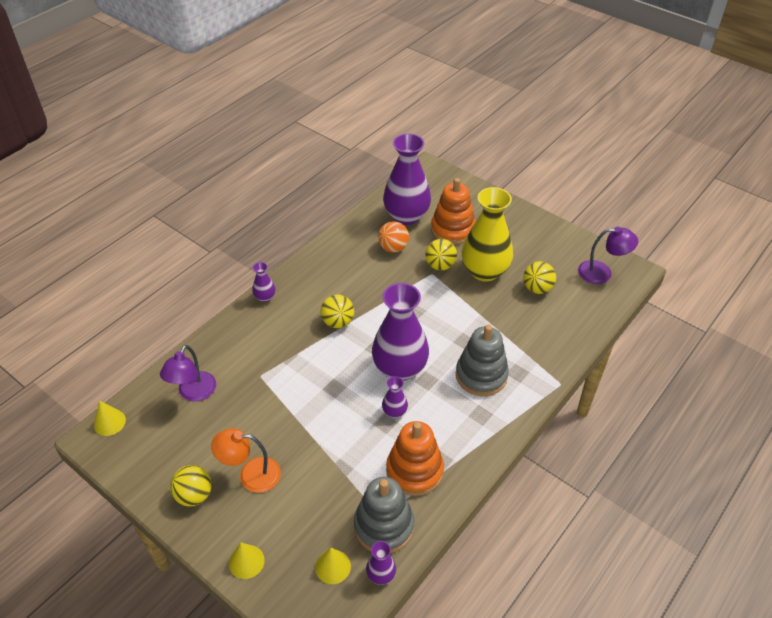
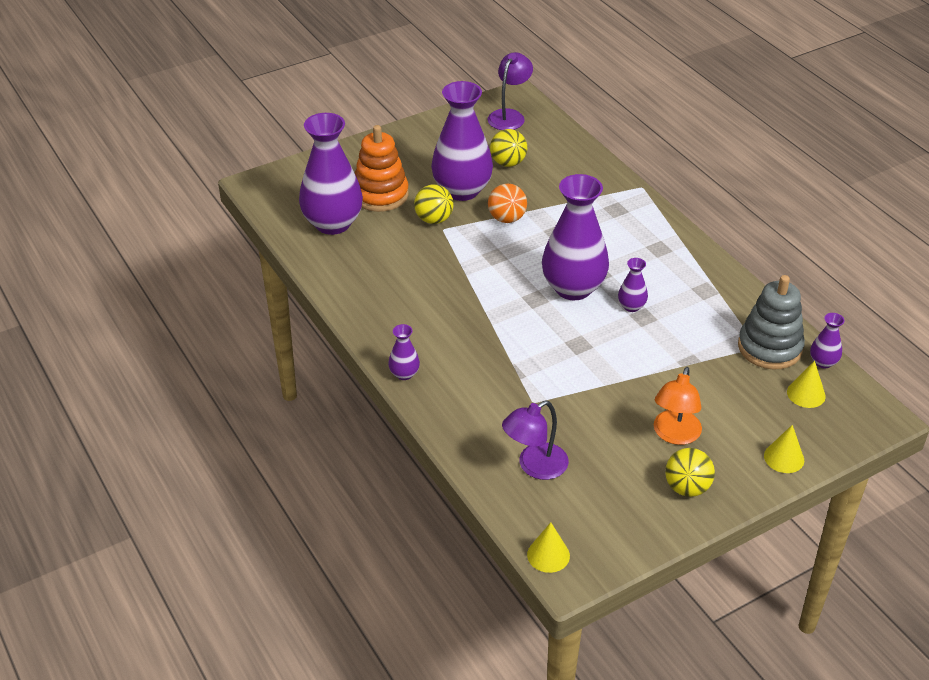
camera: 70 degrees left, 5 degrees down
(193, 393) = (534, 466): purple lamp -> purple lamp turned 105 degrees clockwise
(338, 322) = (480, 320): yellow ball -> none
(393, 248) = (382, 247): orange ball -> orange ball (507, 218)
(414, 470) = (711, 310): orange stacking toy -> none
(481, 375) = (609, 234): grey stacking toy -> none
(484, 271) = (462, 190): yellow vase -> purple vase

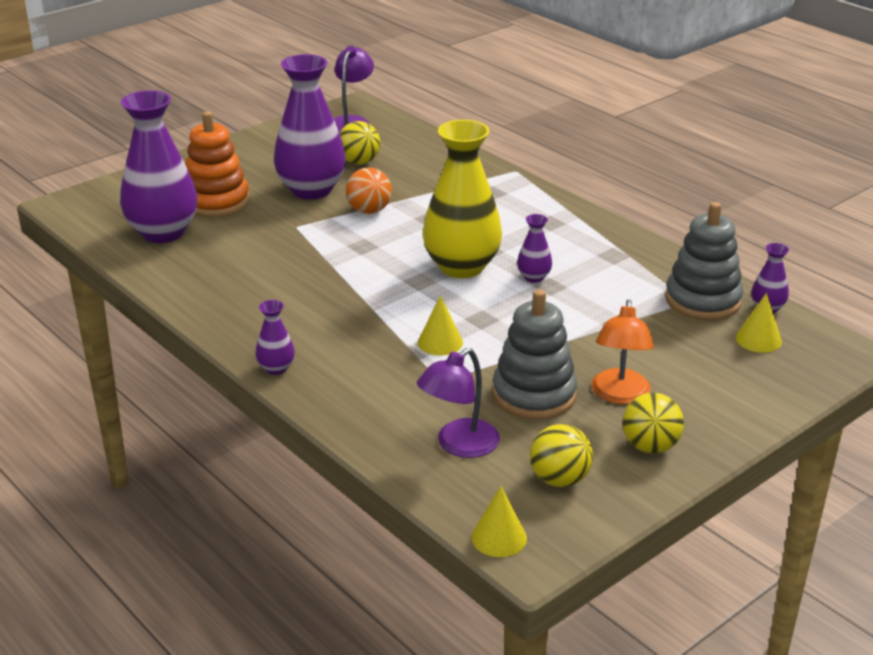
camera: 10 degrees left, 10 degrees down
(434, 219) = (284, 219): yellow ball -> yellow ball (559, 479)
(573, 288) = (461, 267): purple vase -> yellow vase
(605, 426) = (534, 395): none -> grey stacking toy
(784, 458) = (754, 404): yellow cone -> yellow cone (440, 342)

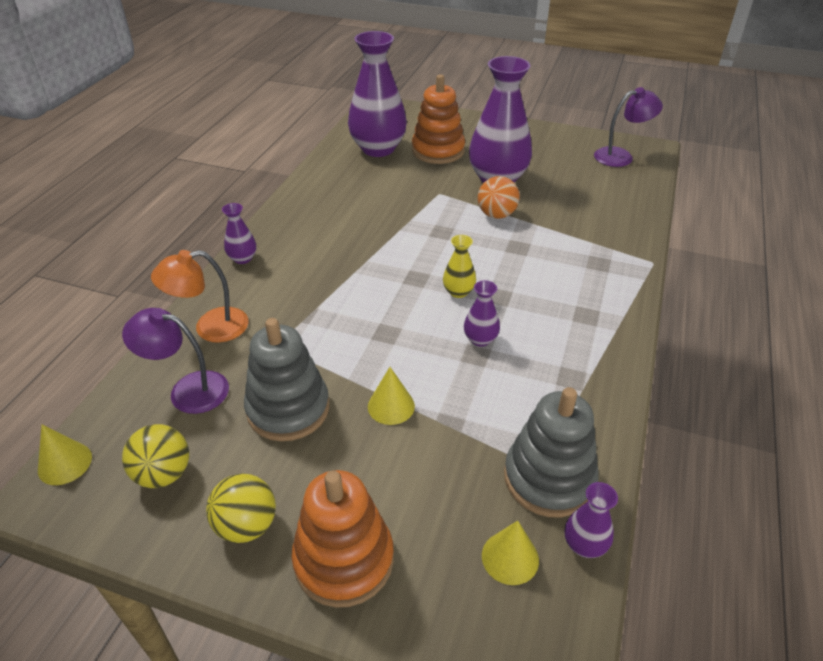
camera: 60 degrees right, 10 degrees up
(359, 162) = (564, 183): yellow ball -> none
(440, 342) = (333, 323): yellow cone -> yellow cone (391, 406)
(461, 267) = (458, 292): yellow vase -> yellow vase, size x0.44
(619, 395) = (323, 470): orange lamp -> orange lamp (210, 327)
(714, 409) = (344, 559): none -> orange stacking toy

